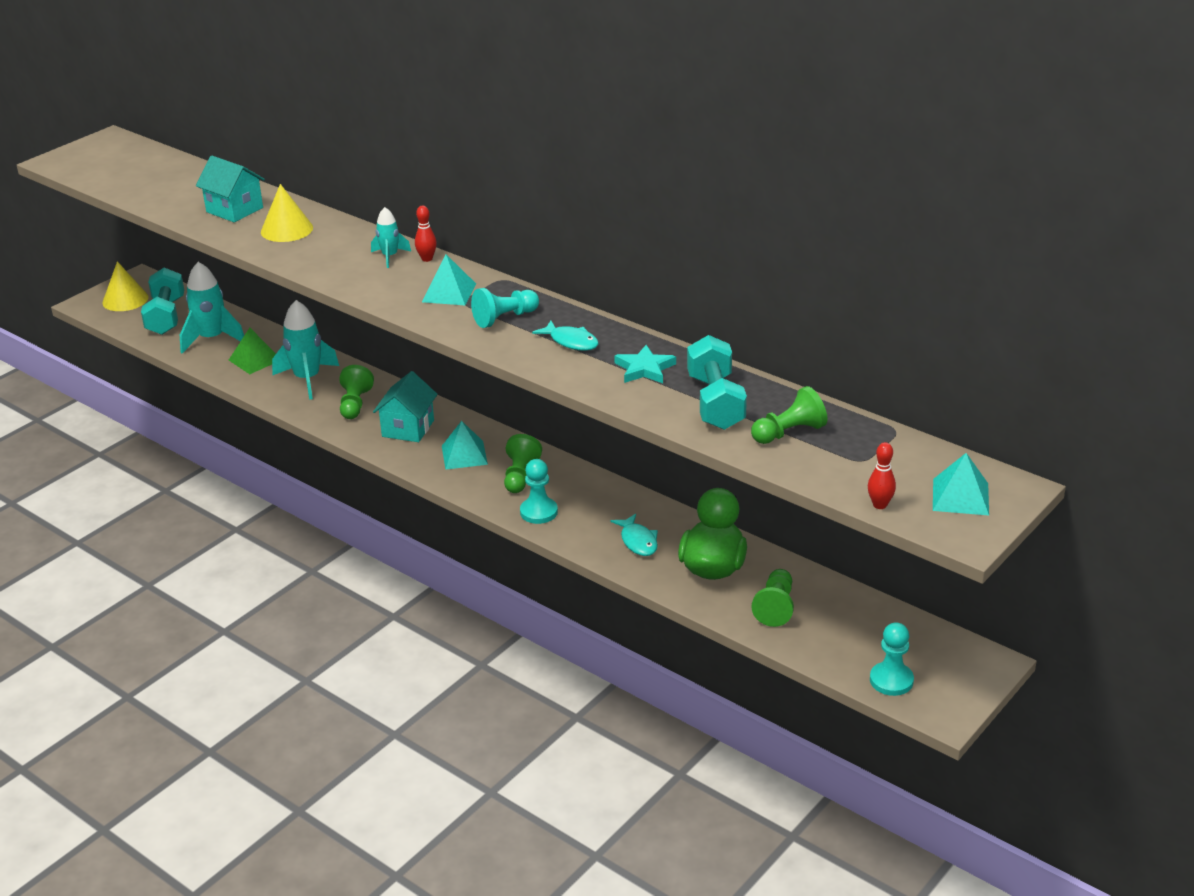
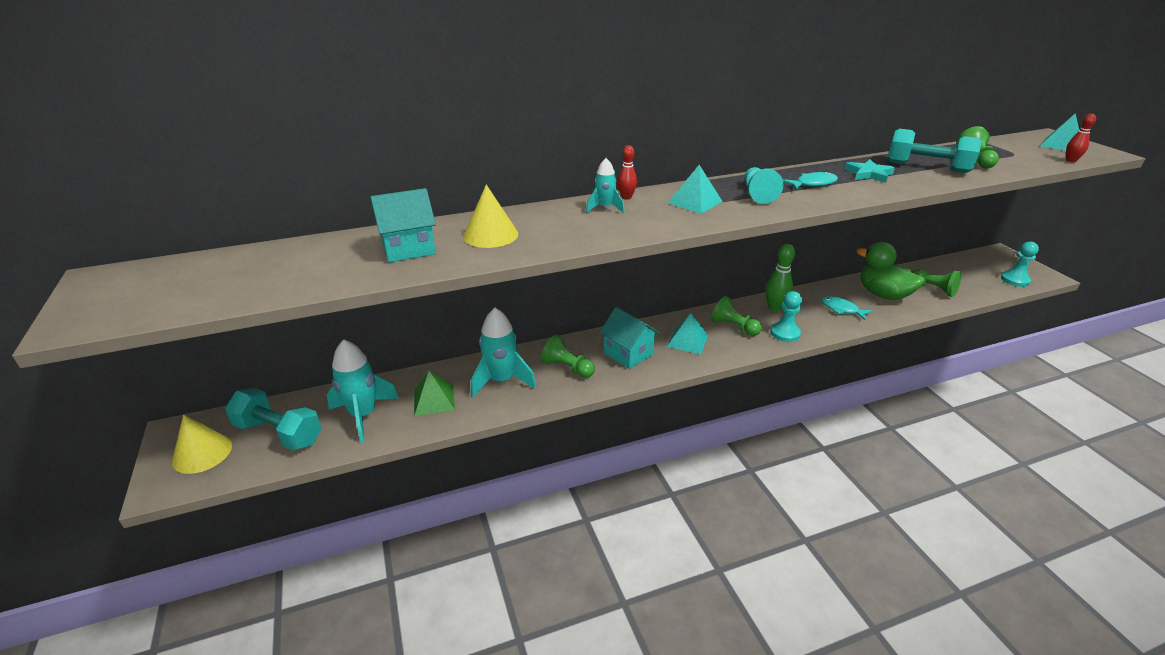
camera: 60 degrees left, 0 degrees up
(593, 493) = (775, 308): none -> green bowling pin
(638, 541) = (841, 309): turquoise fish -> turquoise fish turned 150 degrees counterclockwise

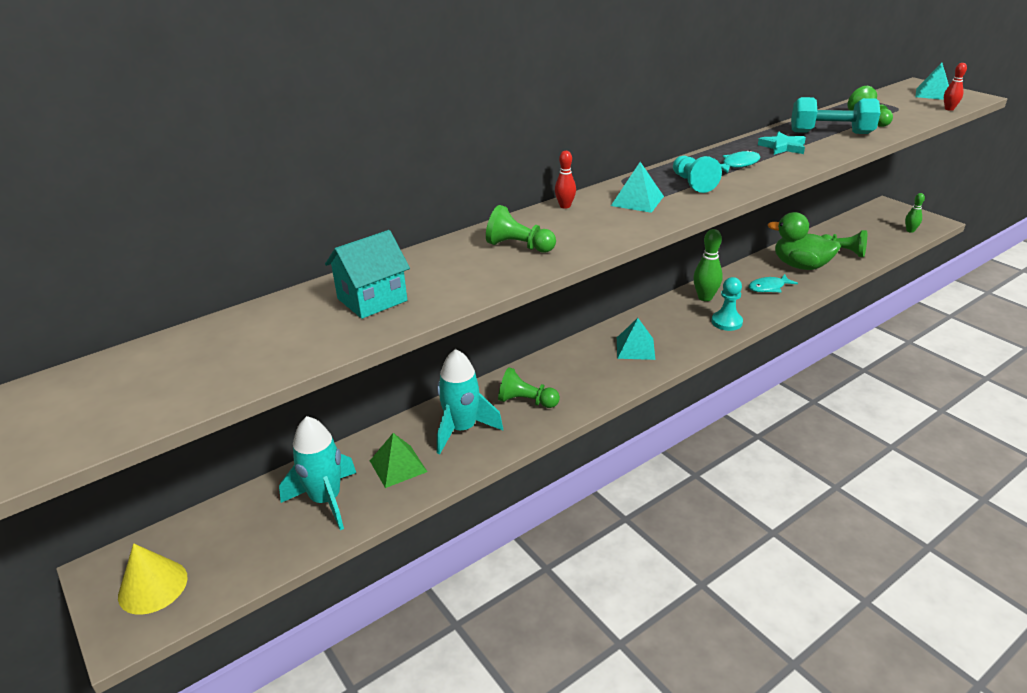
camera: 15 degrees left, 0 degrees up
(279, 433) = (236, 542): turquoise dumbbell -> none
(490, 235) = (451, 270): yellow cone -> none
(605, 208) = (551, 221): turquoise rocket -> none
(628, 354) = (582, 374): turquoise house -> none
(733, 327) = (674, 325): green pawn -> green pawn (519, 246)
(841, 309) = (768, 287): turquoise fish -> turquoise fish turned 45 degrees counterclockwise
(1015, 280) = (910, 230): turquoise pawn -> green bowling pin

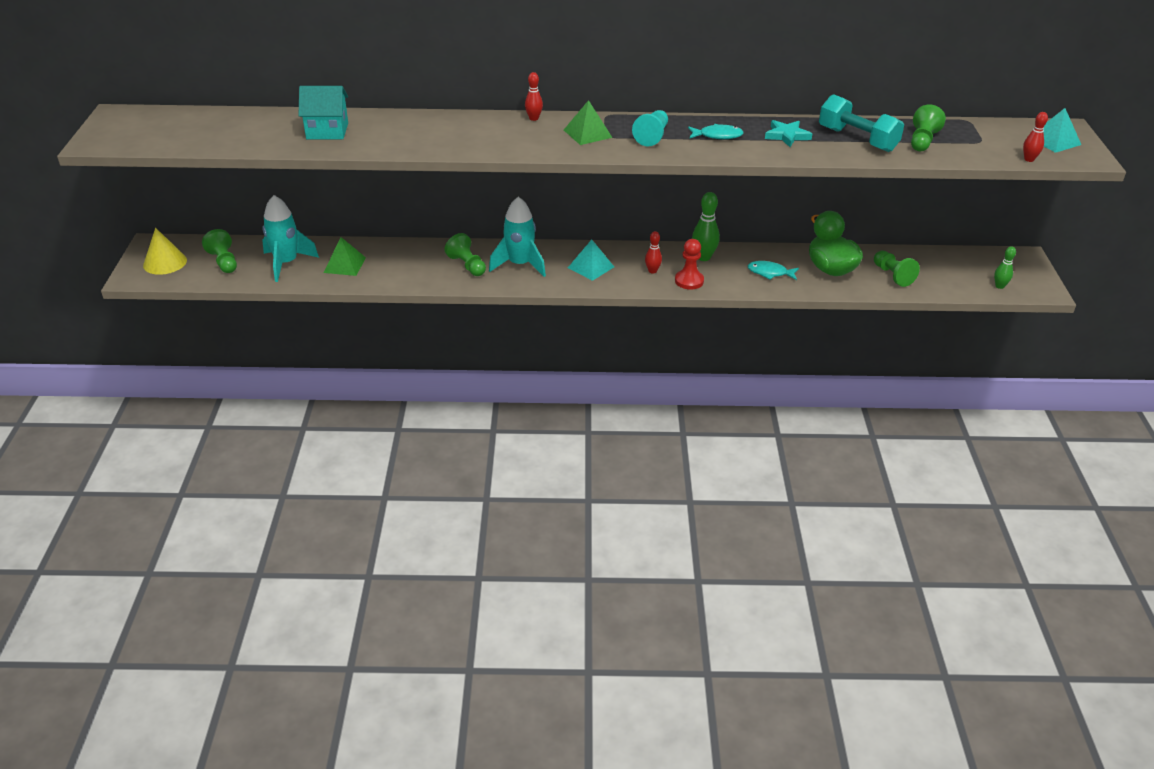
camera: 35 degrees right, 5 degrees up
(462, 429) = (406, 263): turquoise rocket -> turquoise rocket (520, 265)
(519, 246) = (456, 133): green pawn -> green pawn (224, 262)
(637, 201) = (587, 133): turquoise pyramid -> green pyramid
(687, 327) = (652, 271): none -> red bowling pin
(726, 322) = (689, 281): turquoise pawn -> red pawn

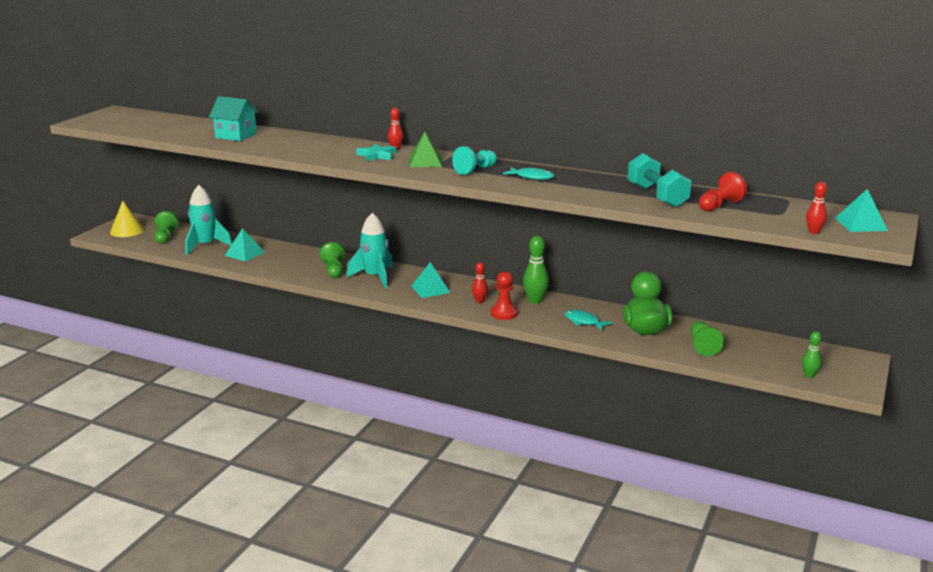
camera: 25 degrees right, 15 degrees down
(345, 265) = (245, 253): green pyramid -> turquoise pyramid
(787, 136) = (594, 185): turquoise star -> turquoise star (377, 155)
(922, 141) = (720, 205): green pawn -> red pawn

